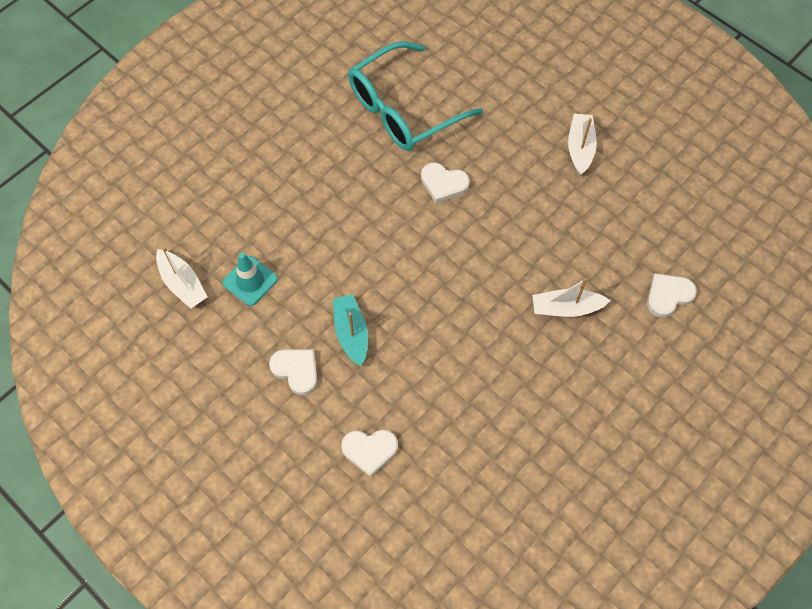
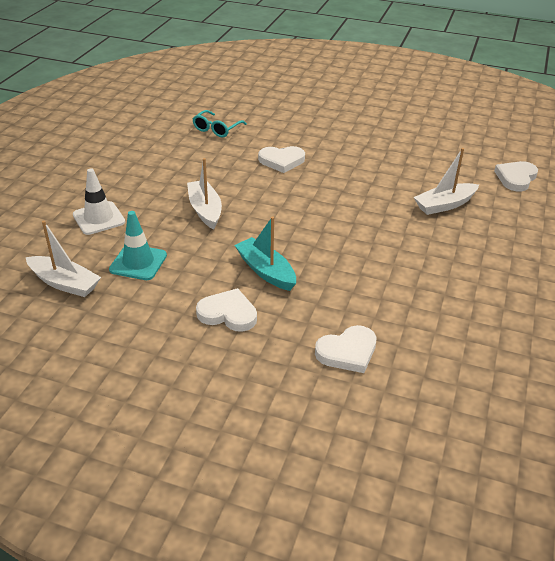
camera: 25 degrees left, 25 degrees down
(239, 209) = (99, 218): none -> white traffic cone
(404, 108) = (217, 129): turquoise glasses -> turquoise glasses, size x0.43
(580, 148) = (375, 120): white boat -> white boat (205, 210)

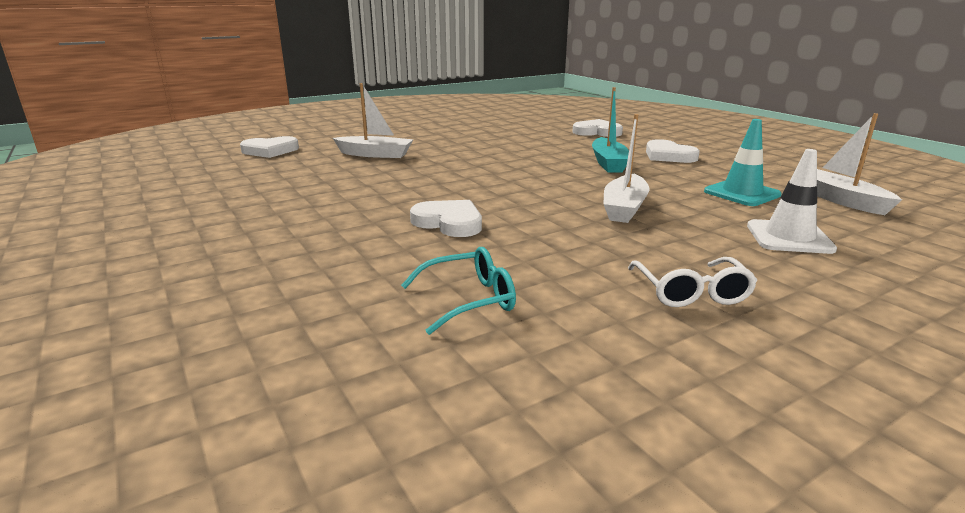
camera: 140 degrees left, 15 degrees down
(137, 162) = (690, 292): none -> white glasses

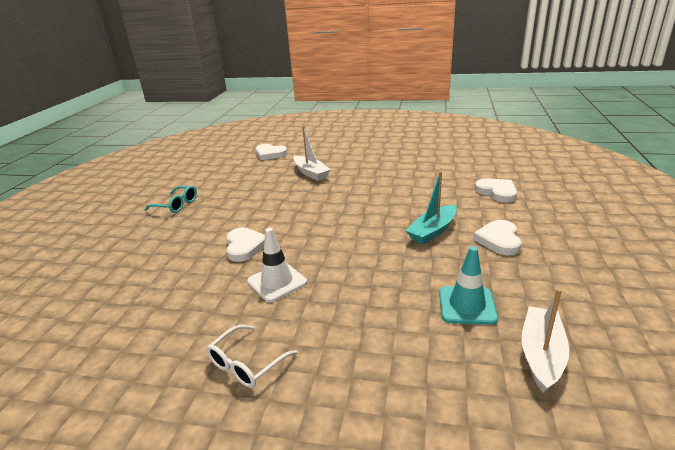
camera: 45 degrees right, 5 degrees up
(468, 300) = (159, 304): turquoise glasses -> turquoise glasses (176, 205)
(624, 208) = (352, 279): white boat -> none
(789, 237) = (400, 364): white traffic cone -> white traffic cone (277, 282)

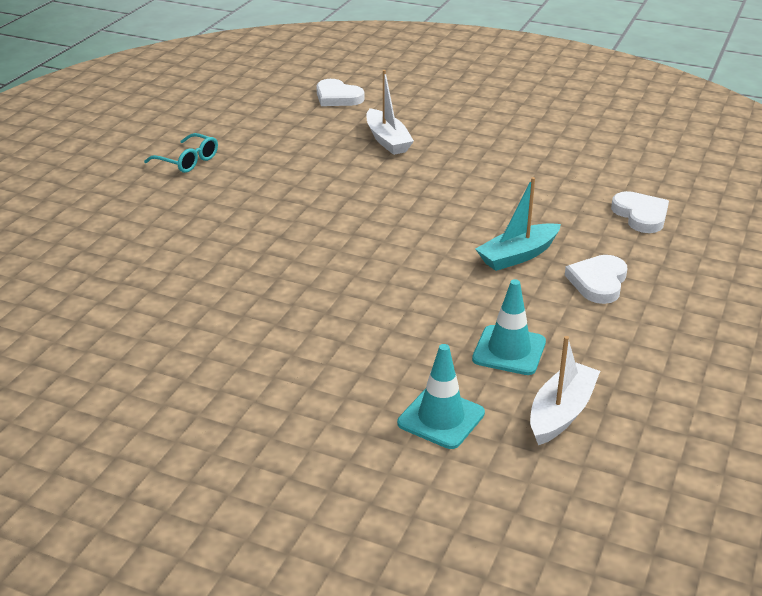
camera: 10 degrees right, 5 degrees up
(245, 246) = (267, 235): white heart -> none
(247, 363) = (239, 365): white glasses -> none
(277, 282) = (295, 286): white traffic cone -> none
(444, 382) = (441, 418): none -> turquoise traffic cone

